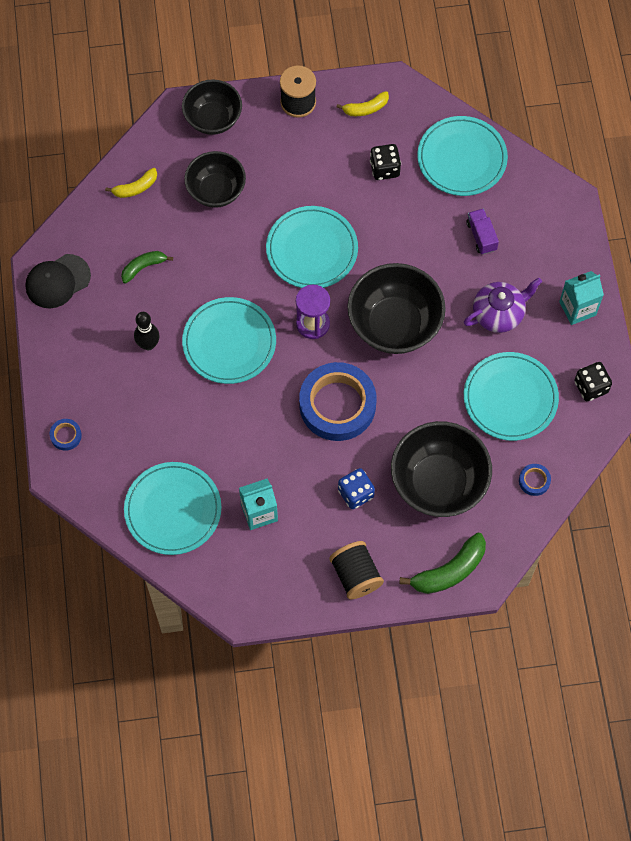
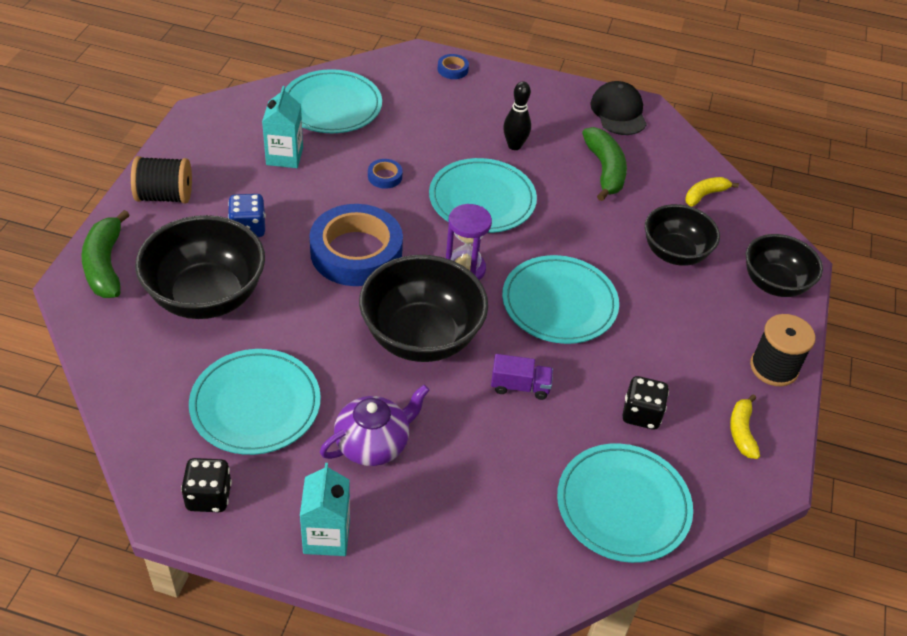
camera: 110 degrees right, 20 degrees down
(135, 188) = (705, 195): yellow banana -> yellow banana turned 60 degrees clockwise
(143, 267) = (604, 170): green banana -> green banana, size x1.63
(481, 236) = (493, 475): purple truck -> purple truck (520, 386)
(499, 313) = (373, 444): purple teapot -> purple teapot turned 120 degrees counterclockwise
(534, 481) = (139, 381): blue tape -> blue tape (385, 176)

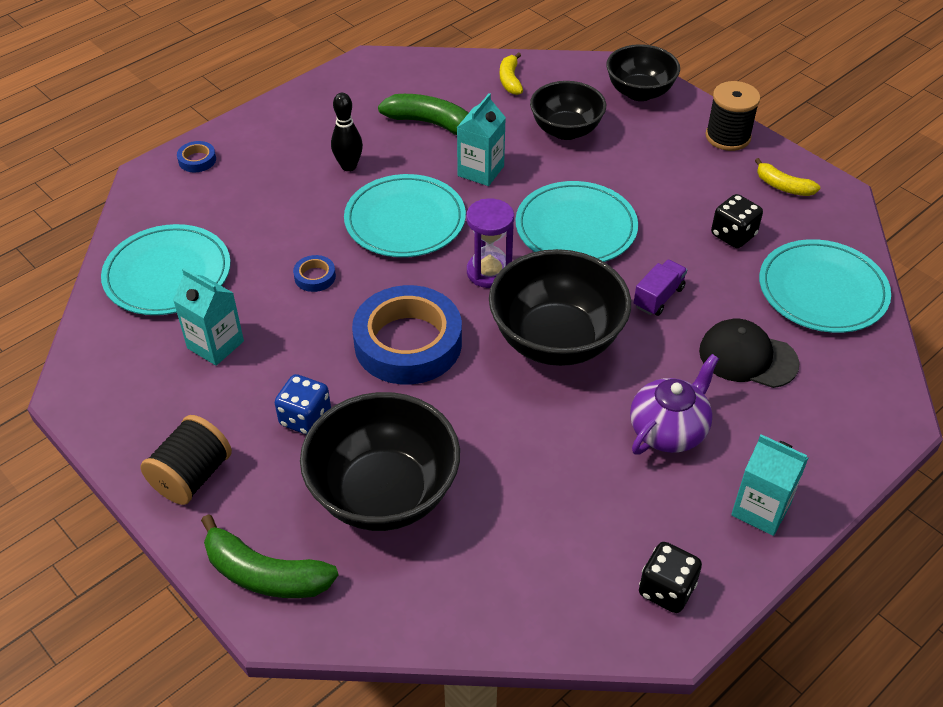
camera: 55 degrees left, 0 degrees up
(255, 405) = (566, 505): turquoise plate -> none
(373, 444) = (668, 430): purple teapot -> purple teapot turned 45 degrees clockwise
(575, 220) = (480, 171): none -> turquoise carton
(618, 112) = (361, 80): black cap -> black cap (747, 357)

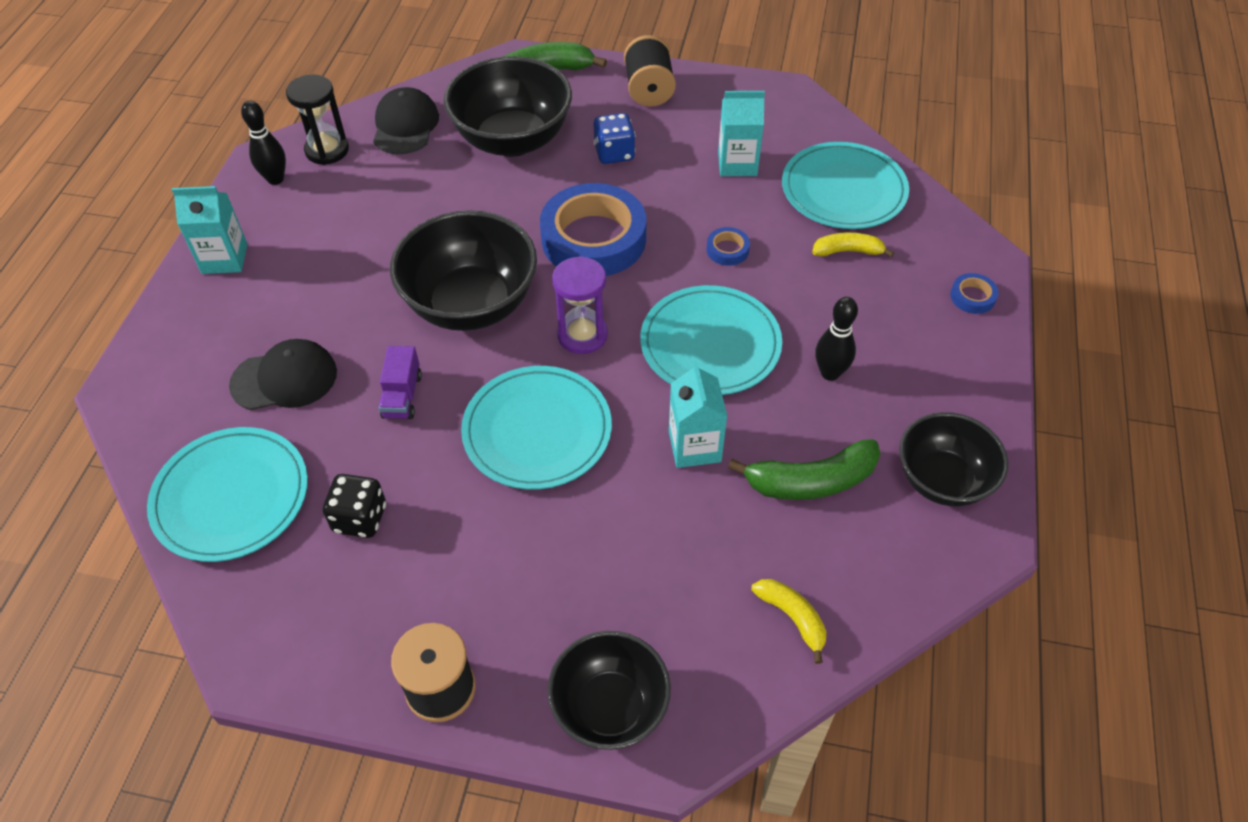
camera: 145 degrees right, 5 degrees up
(479, 585) = (405, 126): none -> black cap
(566, 130) = (652, 568): black bowl -> black bowl (942, 480)
(588, 600) = (327, 150): none -> black hourglass
(666, 590) = (275, 179): black dice -> black bowling pin
(668, 430) = (327, 280): purple teapot -> none
(783, 186) = (329, 635): yellow banana -> yellow banana (848, 251)

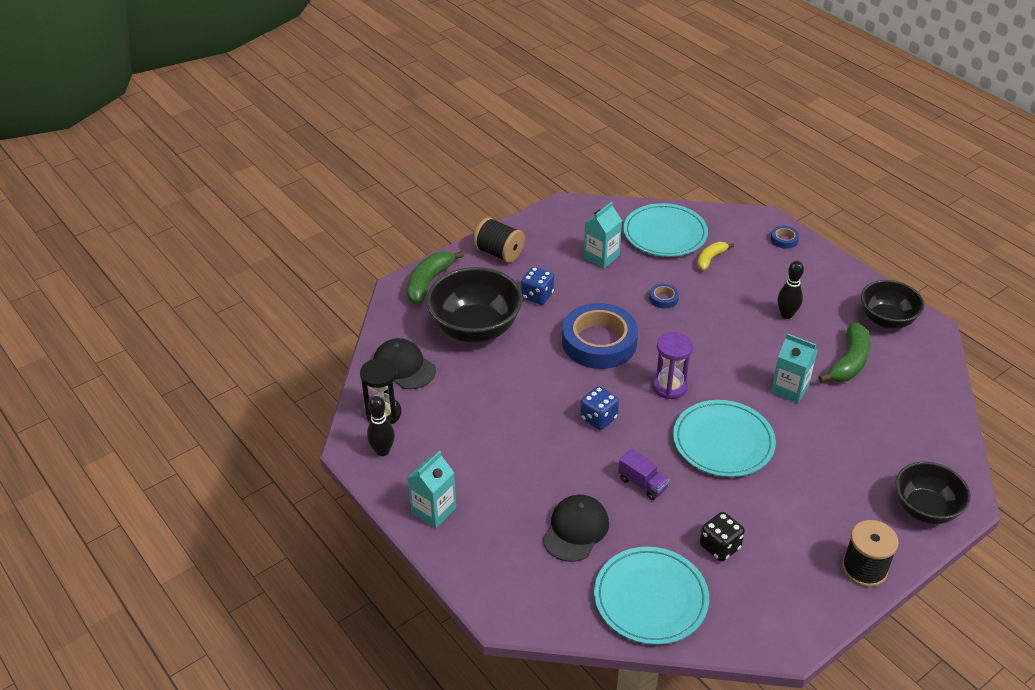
camera: 50 degrees left, 10 degrees down
(471, 304) = (598, 418): black bowl -> blue dice
(710, 344) = (725, 344): turquoise plate -> none
(792, 618) = (924, 416): yellow banana -> none

